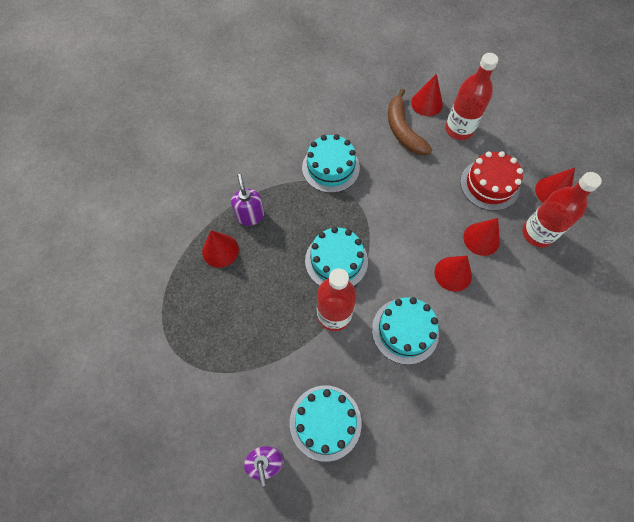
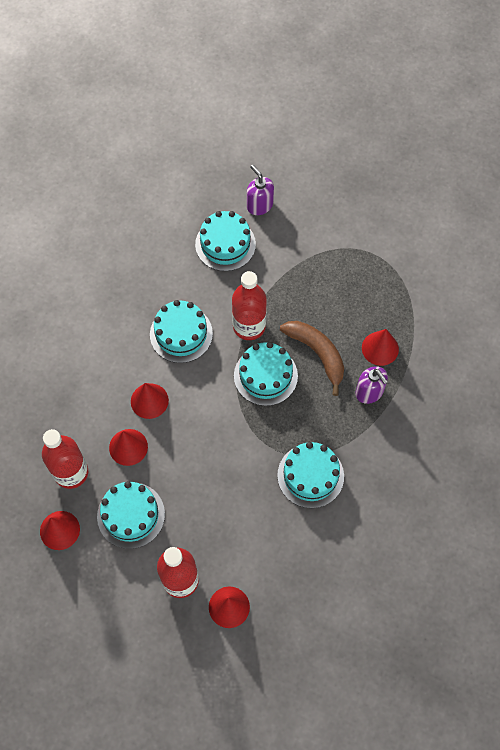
camera: 160 degrees right, 0 degrees up
(403, 131) = (246, 554): brown banana -> brown banana (317, 353)
(489, 185) = (131, 515): red cake -> turquoise cake

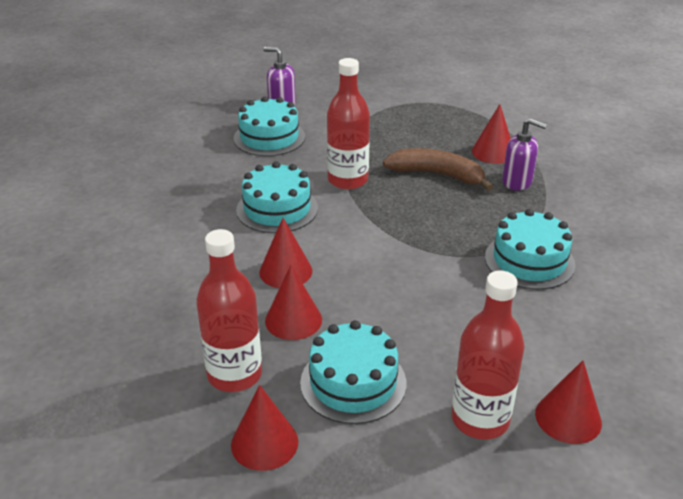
camera: 30 degrees left, 30 degrees down
(265, 376) = (400, 207): turquoise cake -> none

